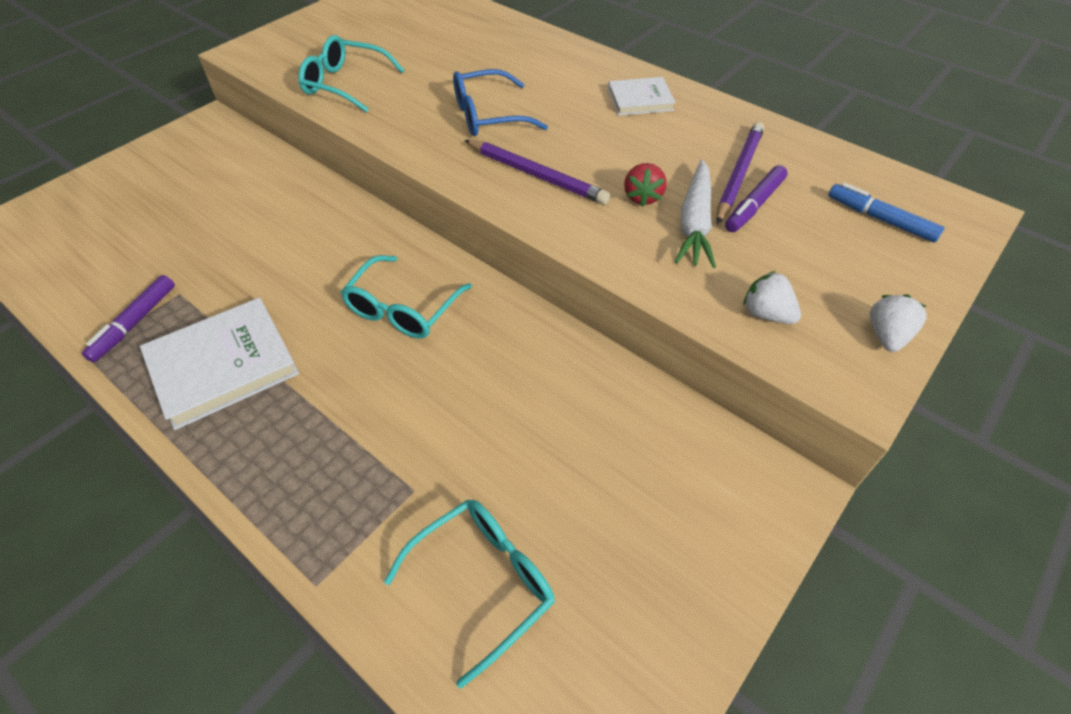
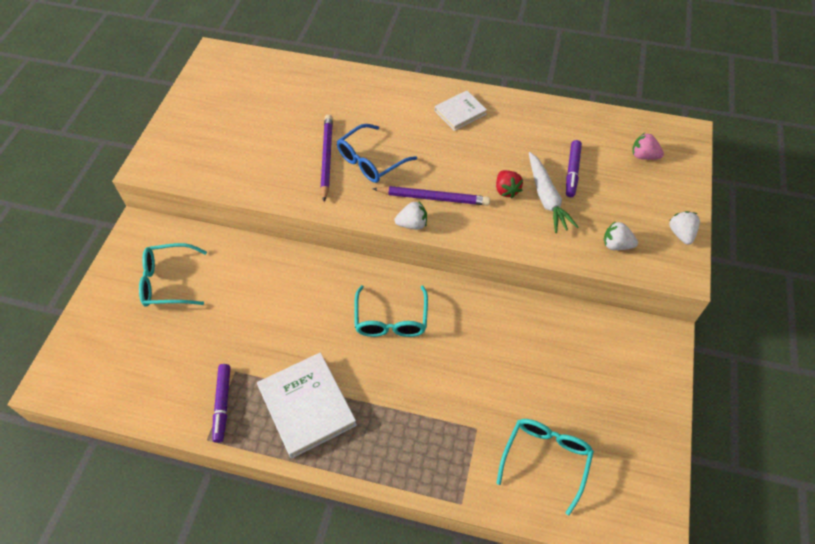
camera: 25 degrees left, 5 degrees up
(223, 365) = (307, 406): white book -> white book turned 60 degrees counterclockwise
(346, 84) = (251, 169): turquoise glasses -> turquoise glasses (169, 282)
(487, 194) = (412, 224): none -> white strawberry
(738, 174) = (551, 152): purple pencil -> purple pencil (326, 158)
(880, 219) = (643, 156): blue marker -> pink strawberry

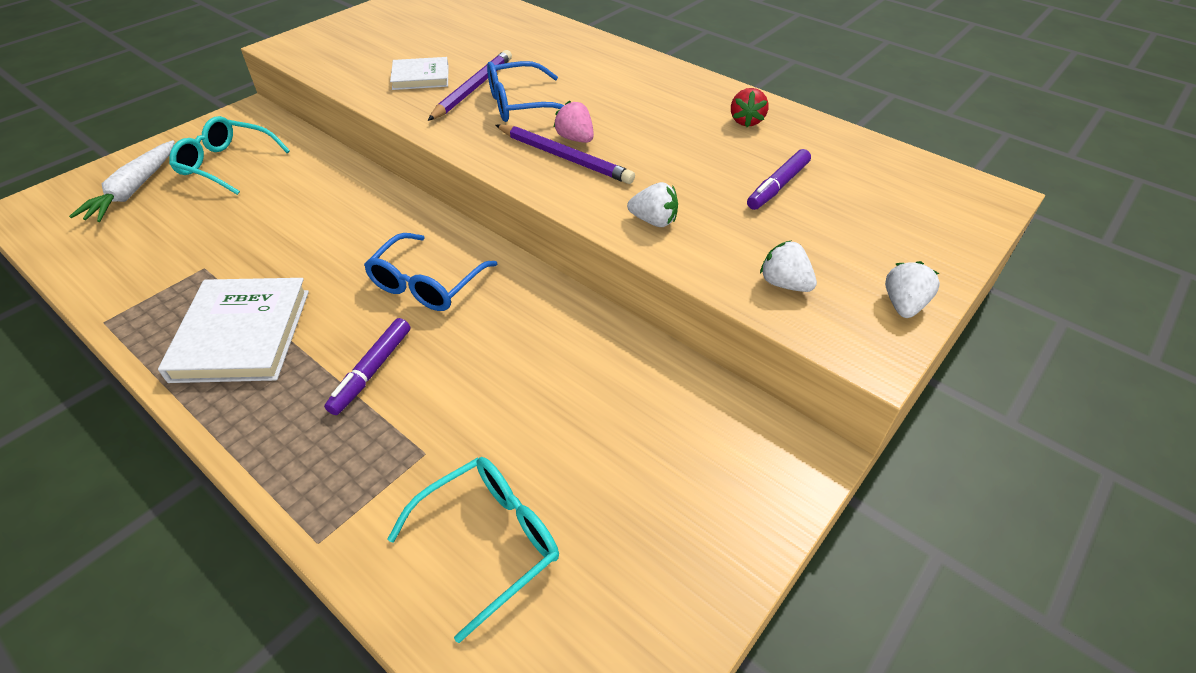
camera: 25 degrees right, 10 degrees down
(223, 404) = (157, 294): purple marker -> purple marker (372, 371)
(391, 319) = (427, 283): turquoise glasses -> blue glasses
(412, 224) = (514, 173): white strawberry -> white strawberry (653, 221)
(460, 112) = (671, 92): white book -> white book (420, 77)
(506, 190) = (668, 178): red strawberry -> red strawberry (746, 121)
(546, 197) = (718, 201): white carrot -> white carrot (134, 190)
(643, 156) = (902, 200): pink strawberry -> pink strawberry (575, 139)

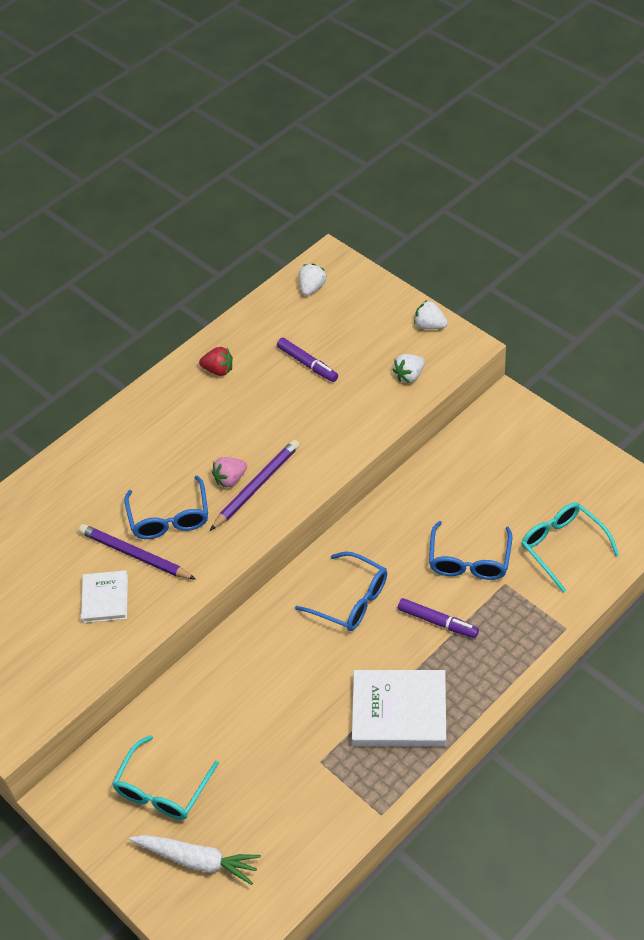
camera: 80 degrees left, 5 degrees up
(475, 407) = (469, 560): none -> blue glasses
(653, 221) = (342, 435): white strawberry -> white strawberry (312, 288)

